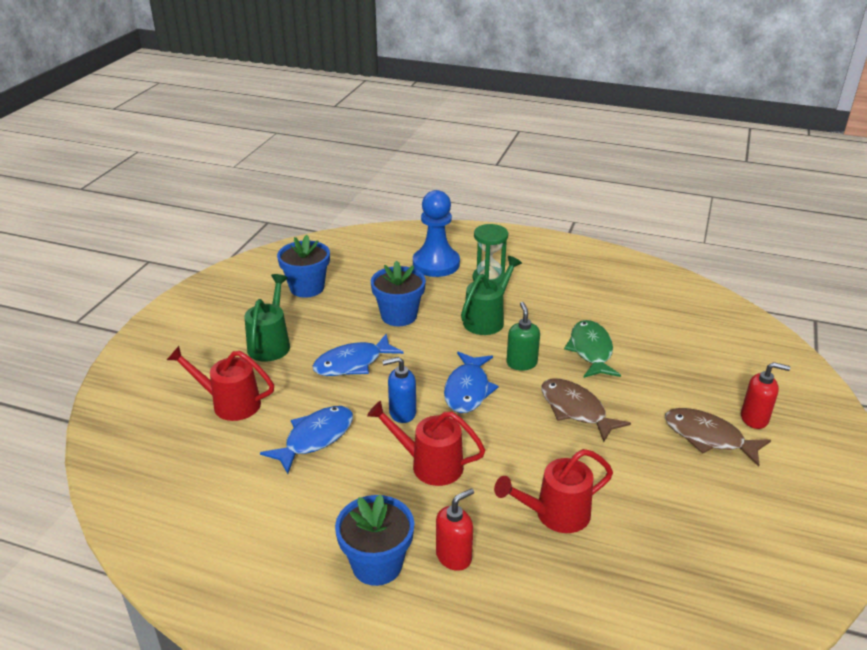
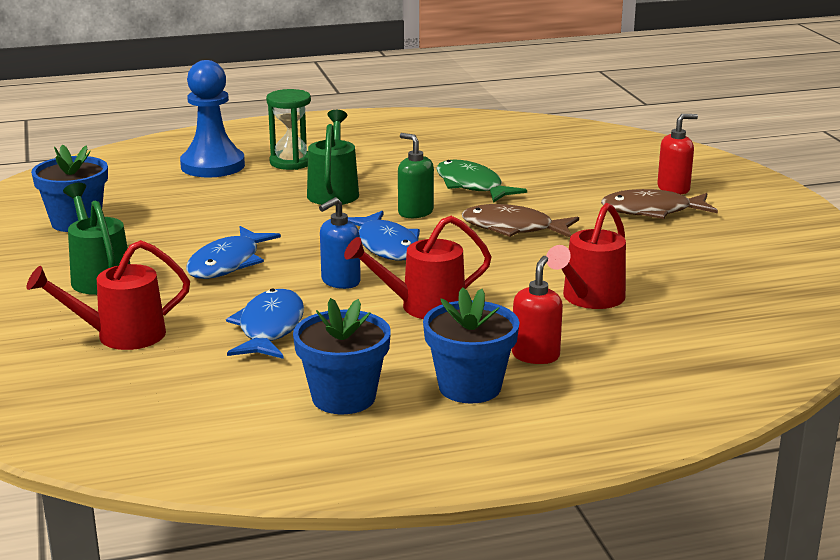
camera: 35 degrees left, 10 degrees down
(399, 316) = (228, 214): blue flower pot -> blue flower pot (343, 397)

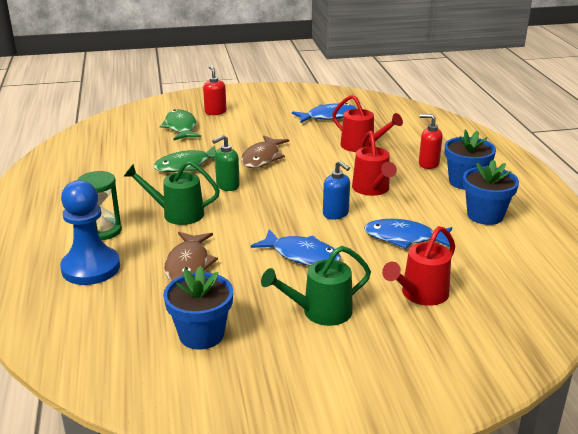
camera: 85 degrees left, 5 degrees up
(120, 336) = (420, 295): red watering can -> red watering can turned 60 degrees clockwise
(387, 246) = (281, 197): blue fish -> blue fish (328, 116)
(599, 173) = (181, 127): none -> green fish
(652, 211) = (247, 120): brown fish -> brown fish (188, 264)

